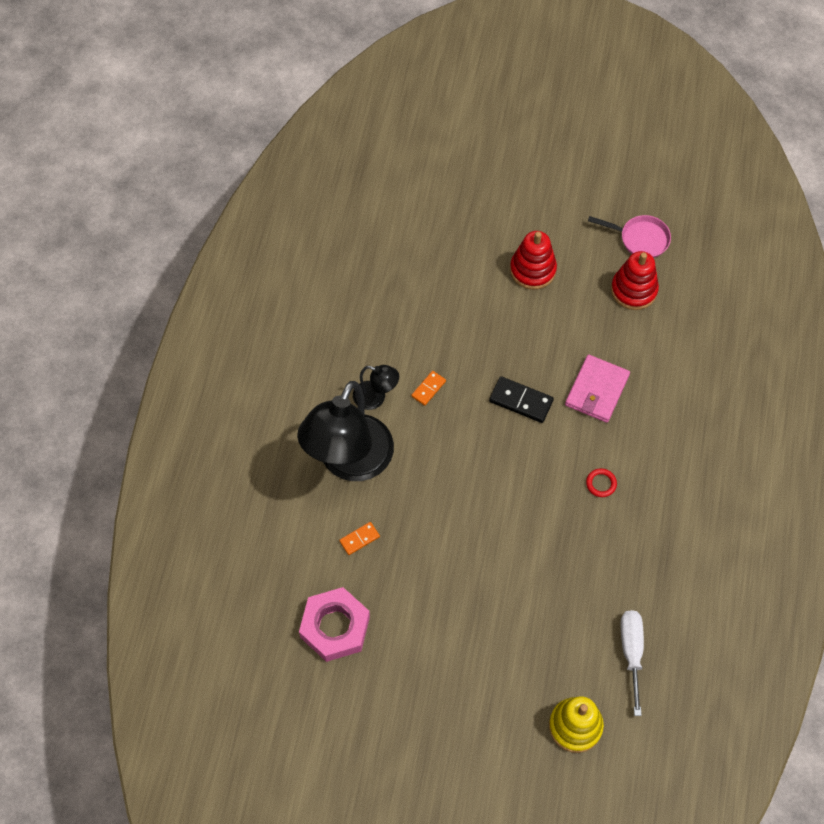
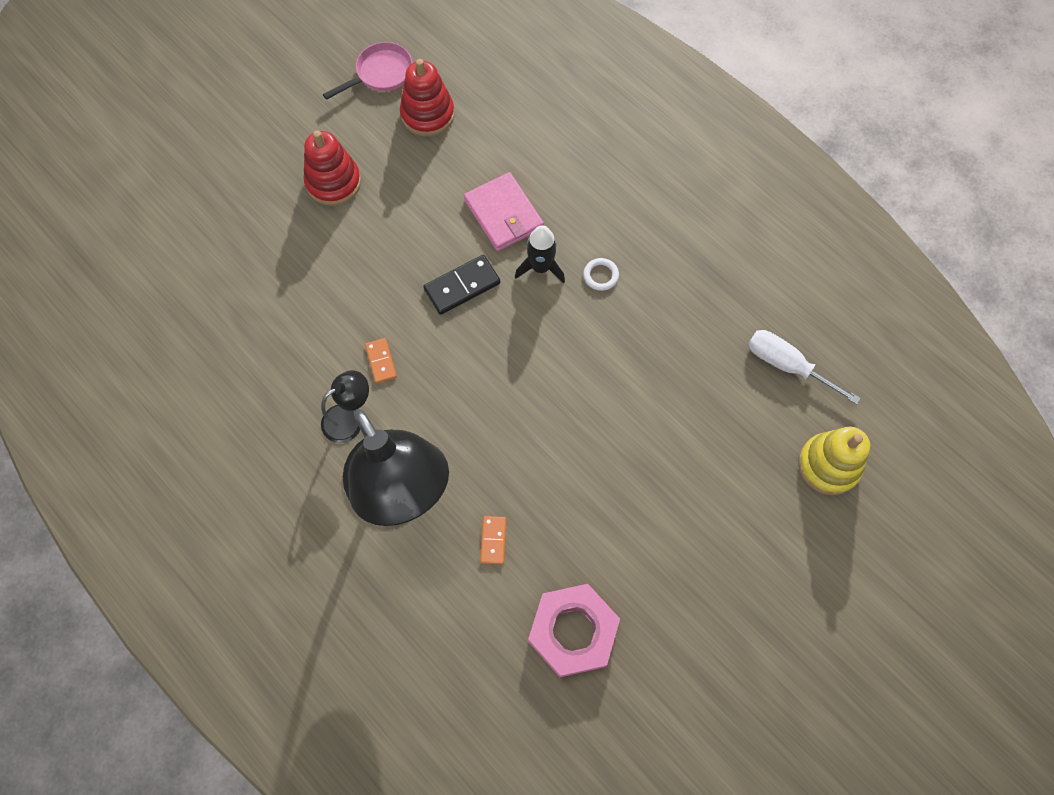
camera: 55 degrees left, 5 degrees up
(575, 441) = (541, 267): none -> black rocket
(601, 483) = (601, 275): red ring -> white ring

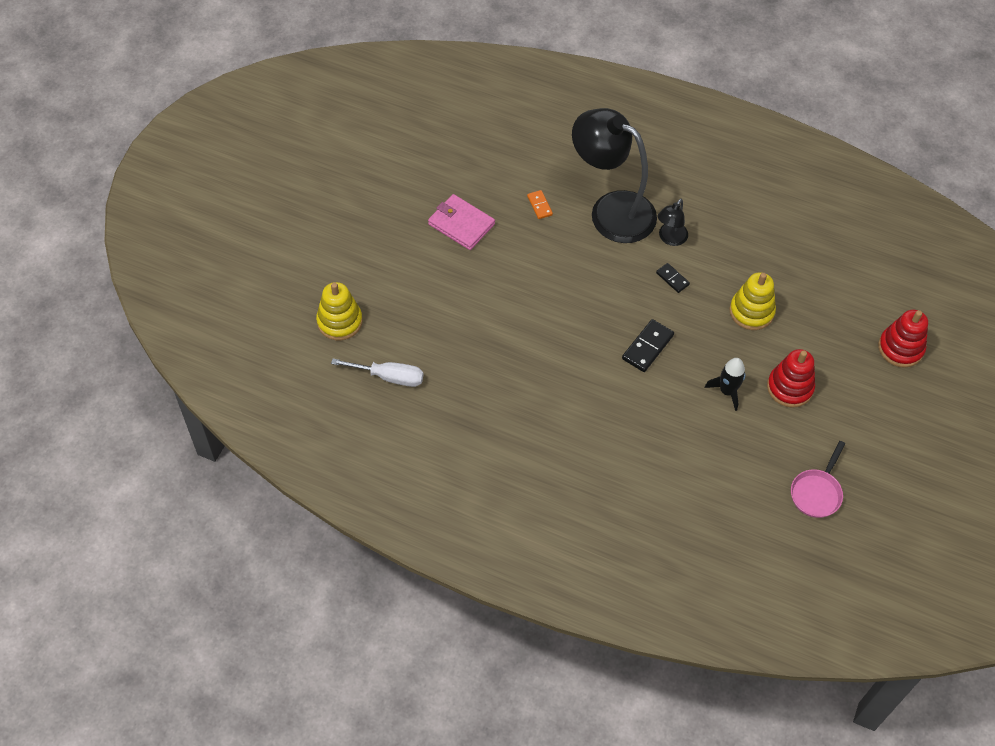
camera: 155 degrees right, 10 degrees down
(315, 283) = (751, 311): none -> yellow stacking toy
(381, 361) = (672, 279): orange domino -> black domino
(427, 114) = (755, 471): red stacking toy -> red stacking toy (900, 348)
(503, 214) = (648, 411): pink wallet -> pink wallet (461, 224)
(541, 267) = (598, 381): black rocket -> black rocket (727, 391)
(573, 631) = (468, 178): pink nut -> none
(601, 275) = (551, 392): white ring -> none

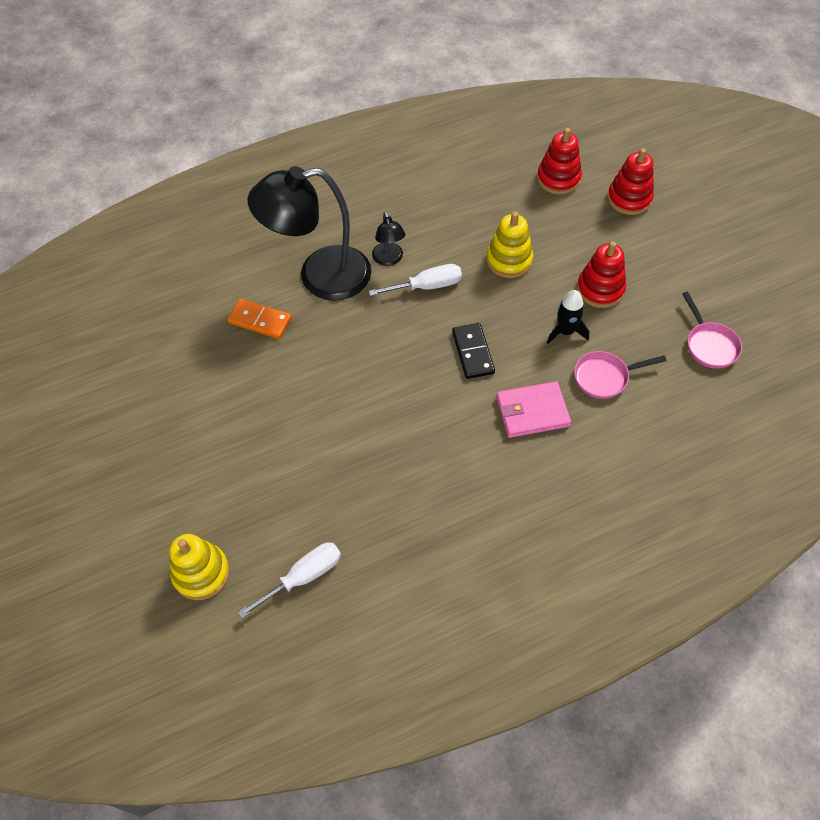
camera: 45 degrees left, 0 degrees up
(461, 224) = (212, 391): pink wallet -> pink wallet (532, 411)
(539, 205) = (260, 320): orange domino -> orange domino, size x1.65
(672, 279) = (427, 286): black domino -> white screwdriver
(714, 443) = (605, 377): none -> pink pan
(865, 288) = (558, 179): none -> red stacking toy

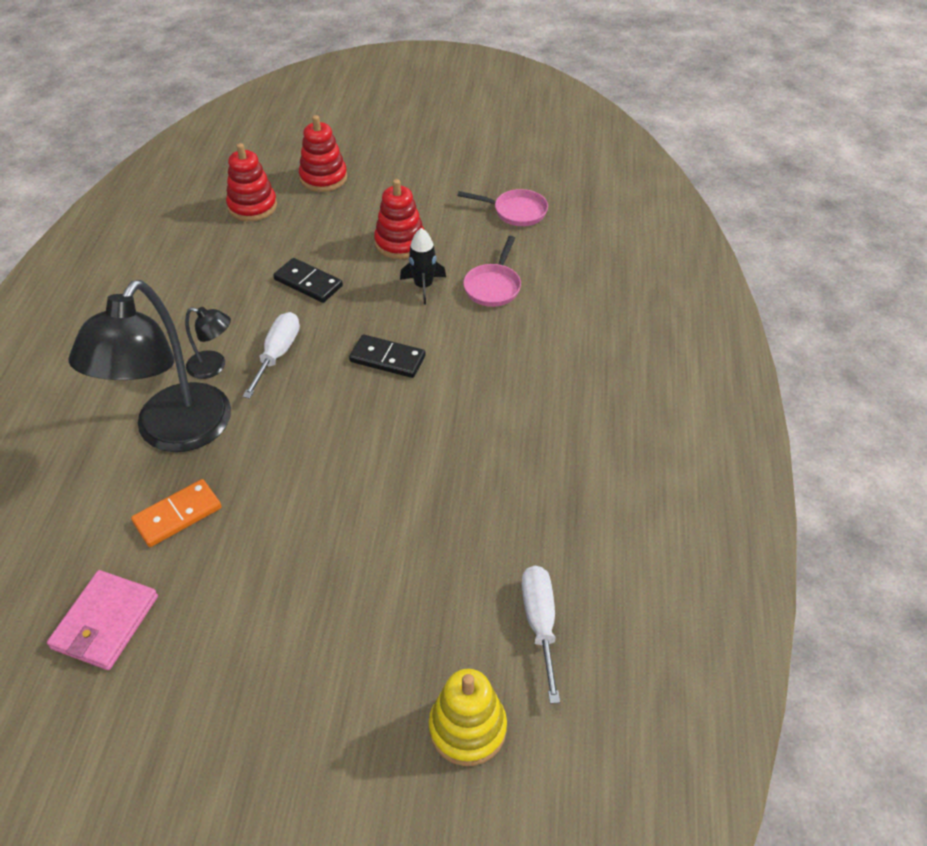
camera: 60 degrees left, 10 degrees down
(509, 260) = (308, 283): yellow stacking toy -> black domino
(532, 411) = (488, 350): pink wallet -> pink wallet (105, 622)

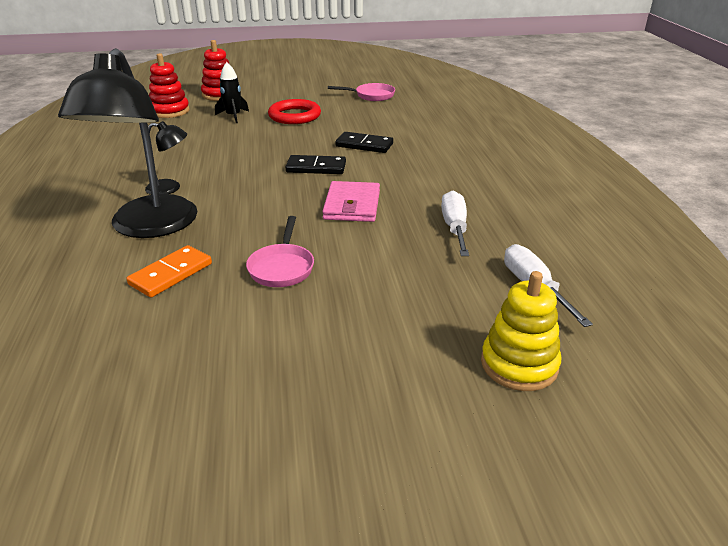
camera: 15 degrees left, 15 degrees down
(105, 622) = (121, 356): pink wallet -> pink wallet (352, 205)
(278, 354) = (223, 175): white screwdriver -> white screwdriver (454, 227)
(308, 283) = (232, 140): black domino -> black domino (364, 145)
(400, 243) = (294, 116): red stacking toy -> red ring
(423, 286) = (324, 132): black rocket -> black rocket (233, 116)
(493, 286) = (377, 127): pink pan -> pink pan (282, 267)

